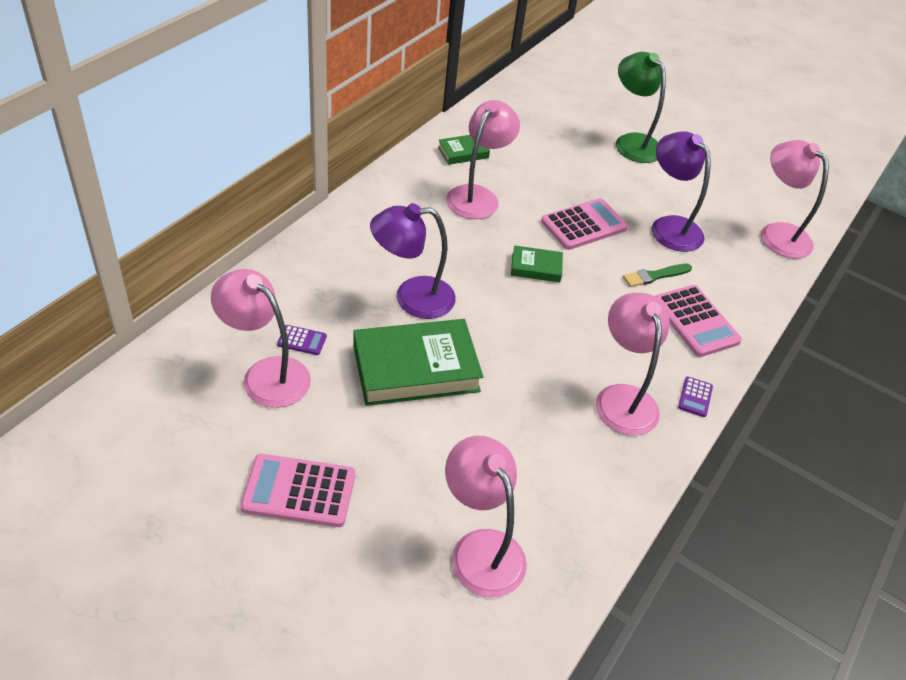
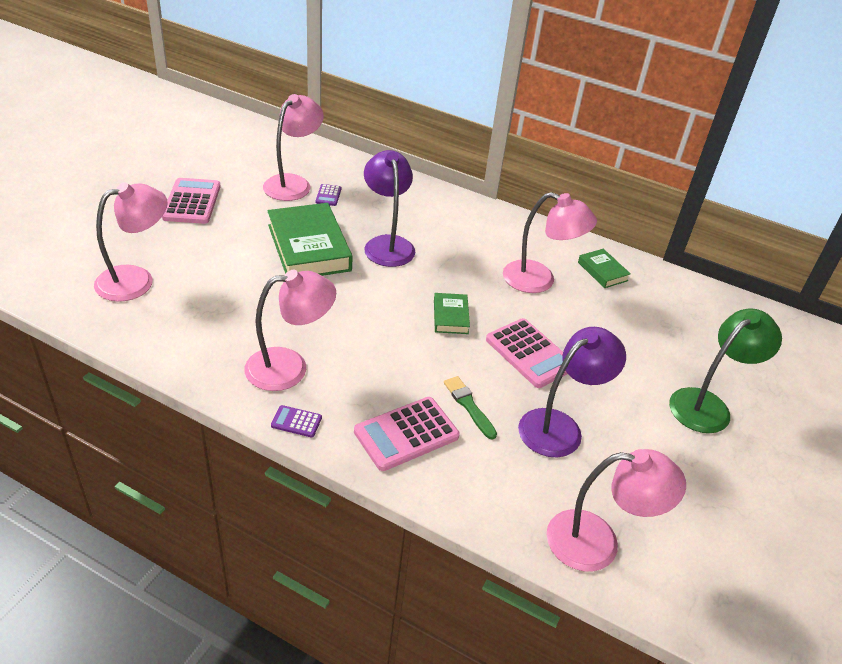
camera: 85 degrees right, 5 degrees down
(777, 233) = (598, 542): pink lamp -> pink lamp turned 45 degrees clockwise

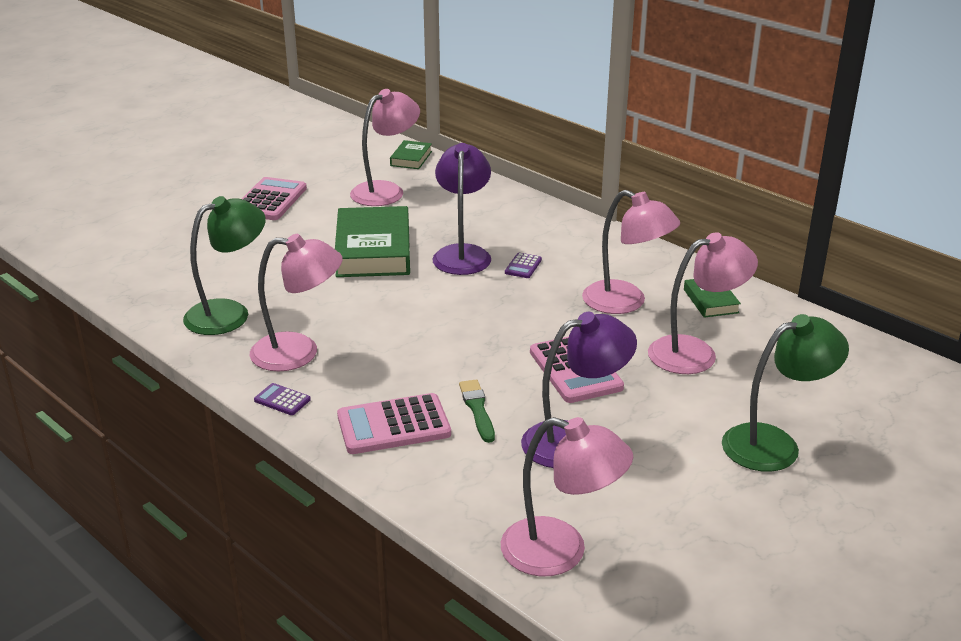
camera: 20 degrees right, 10 degrees down
(136, 280) = (181, 263): pink lamp -> pink lamp (695, 353)
(206, 331) = (229, 313): none -> green lamp
(328, 195) = (419, 204): purple calculator -> purple calculator (523, 266)
(450, 316) = (500, 326): green book -> green book (411, 158)

